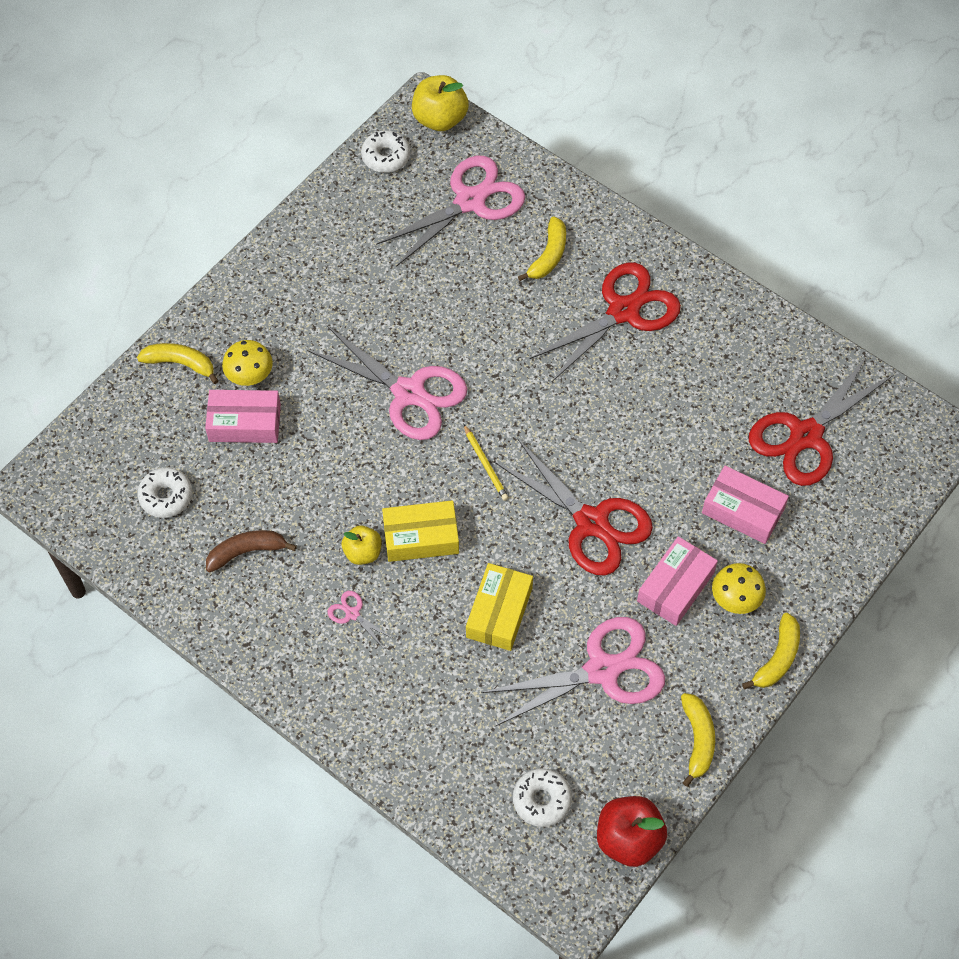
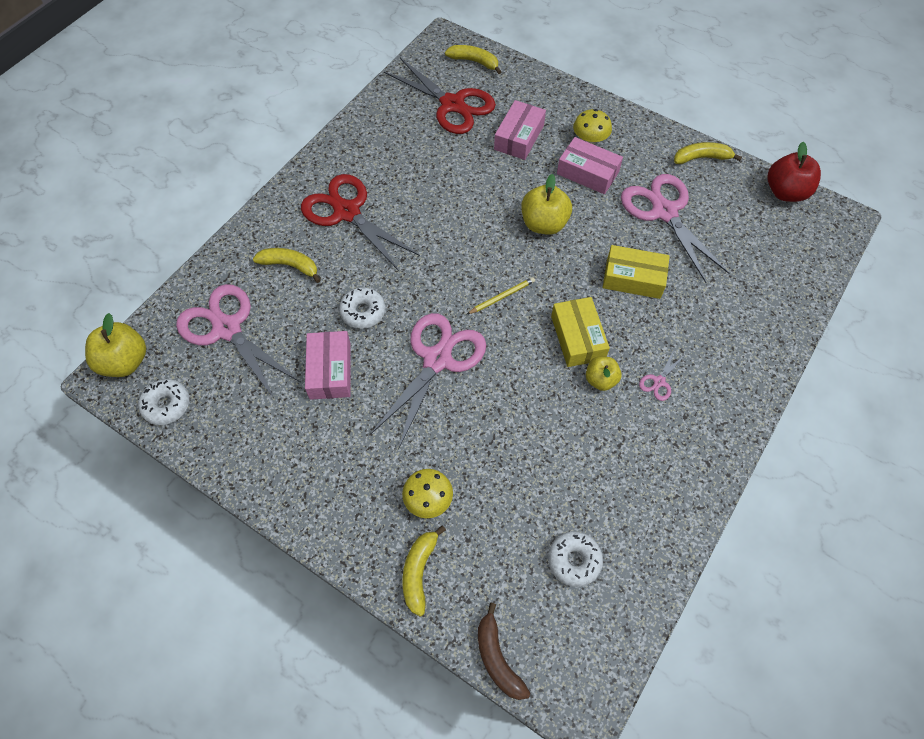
camera: 95 degrees left, 0 degrees up
(245, 423) = (482, 497): pink box -> pink box (330, 370)
(247, 552) = (618, 476): brown banana -> brown banana (497, 658)
(542, 800) = (775, 242): white donut -> white donut (363, 312)
(591, 522) = (544, 224): red scissors -> yellow apple
(777, 658) = (629, 118): yellow banana -> yellow banana (474, 62)

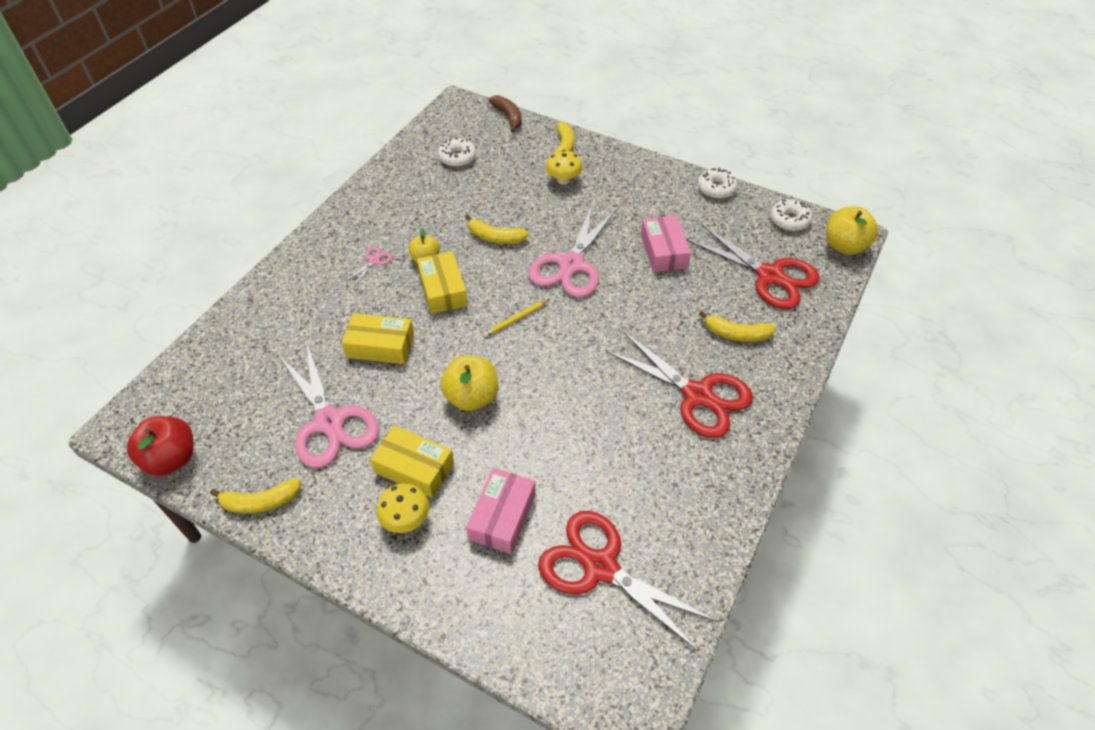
camera: 175 degrees right, 10 degrees down
(227, 329) = (770, 276): pink scissors -> red scissors
(363, 312) = (649, 297): white donut -> white donut (716, 188)
(474, 62) = (578, 662): yellow banana -> yellow banana (495, 237)
(587, 173) = (414, 468): pink box -> yellow box

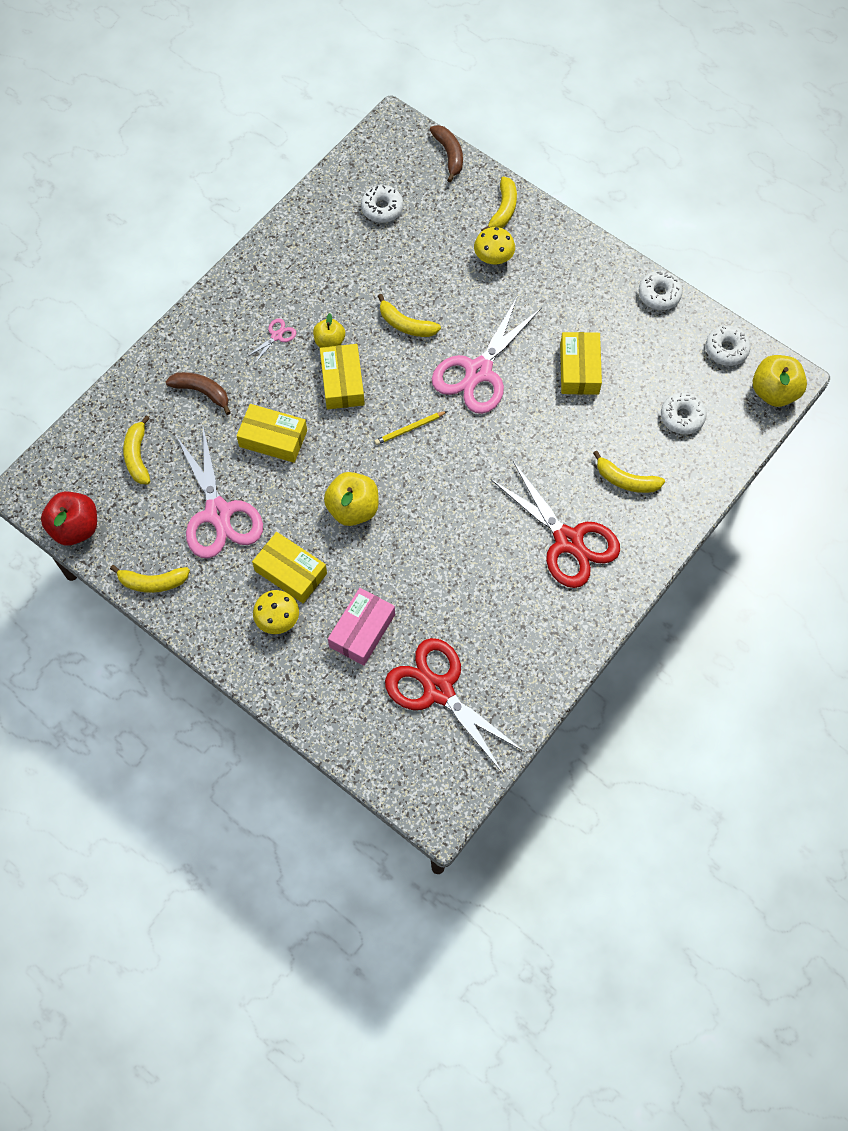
camera: 10 degrees right, 15 degrees up
(240, 380) = (137, 456): none -> yellow banana
(304, 316) = (202, 392): none -> brown banana
(664, 251) = (579, 369): pink box -> yellow box
(770, 276) = (682, 417): red scissors -> white donut

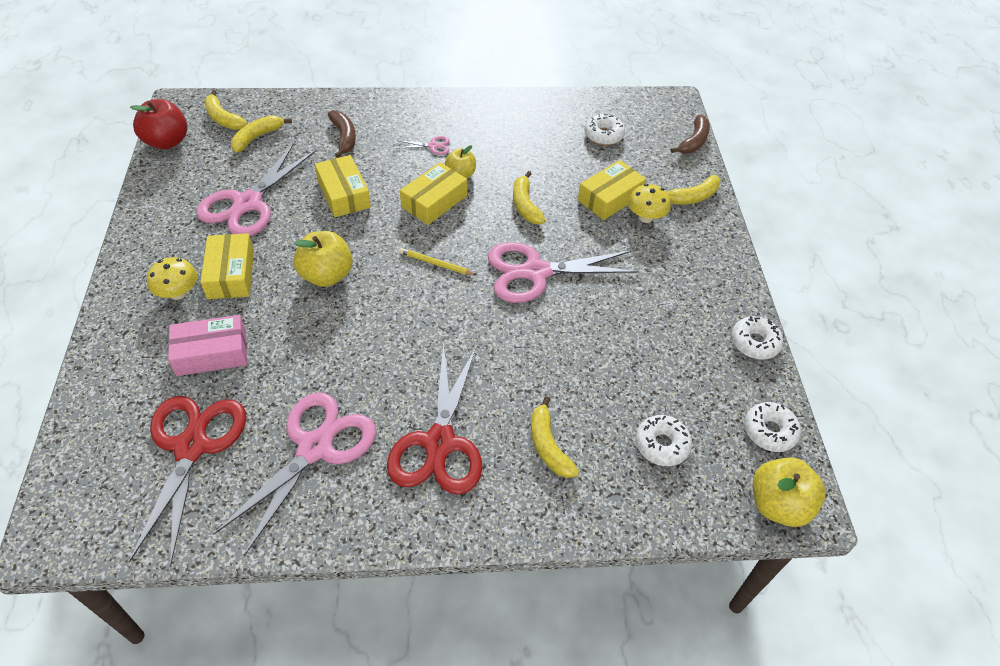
camera: 45 degrees right, 15 degrees down
(153, 582) = (153, 204): yellow banana -> yellow banana (223, 118)
(506, 616) = (315, 448): none -> pink scissors
(579, 369) = (617, 335): yellow box -> yellow box (610, 198)

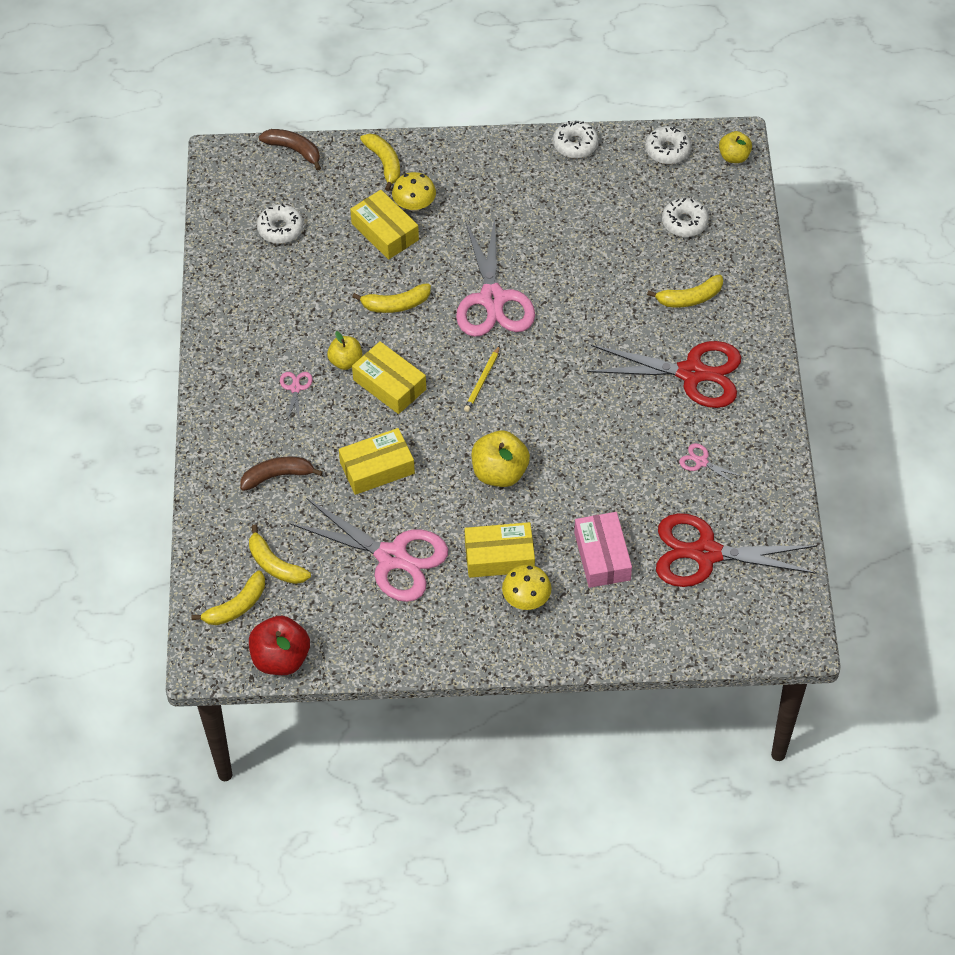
camera: 85 degrees left, 5 degrees up
(315, 448) = (701, 462): pink scissors -> pink scissors, size x0.41
(778, 505) = (734, 157): yellow apple -> yellow apple, size x0.62

